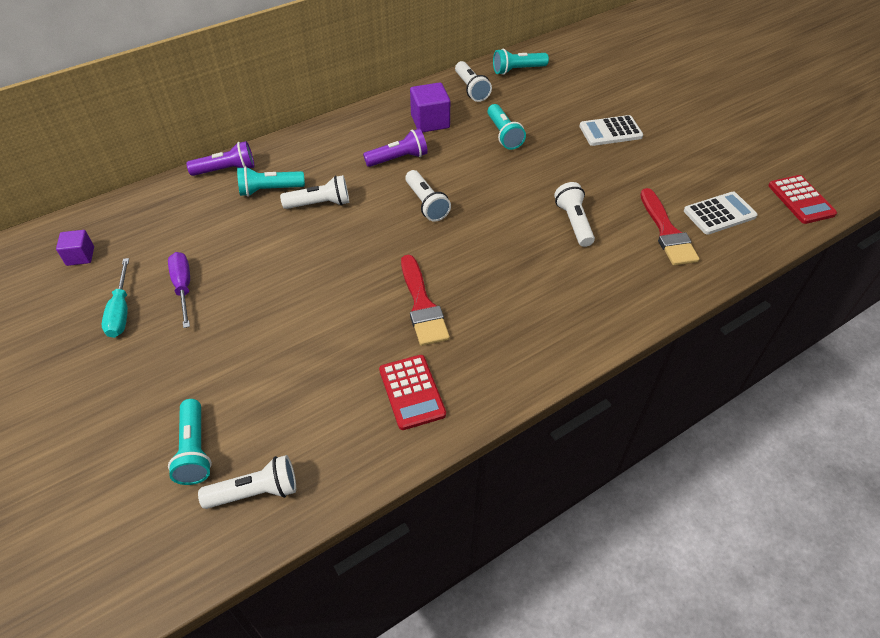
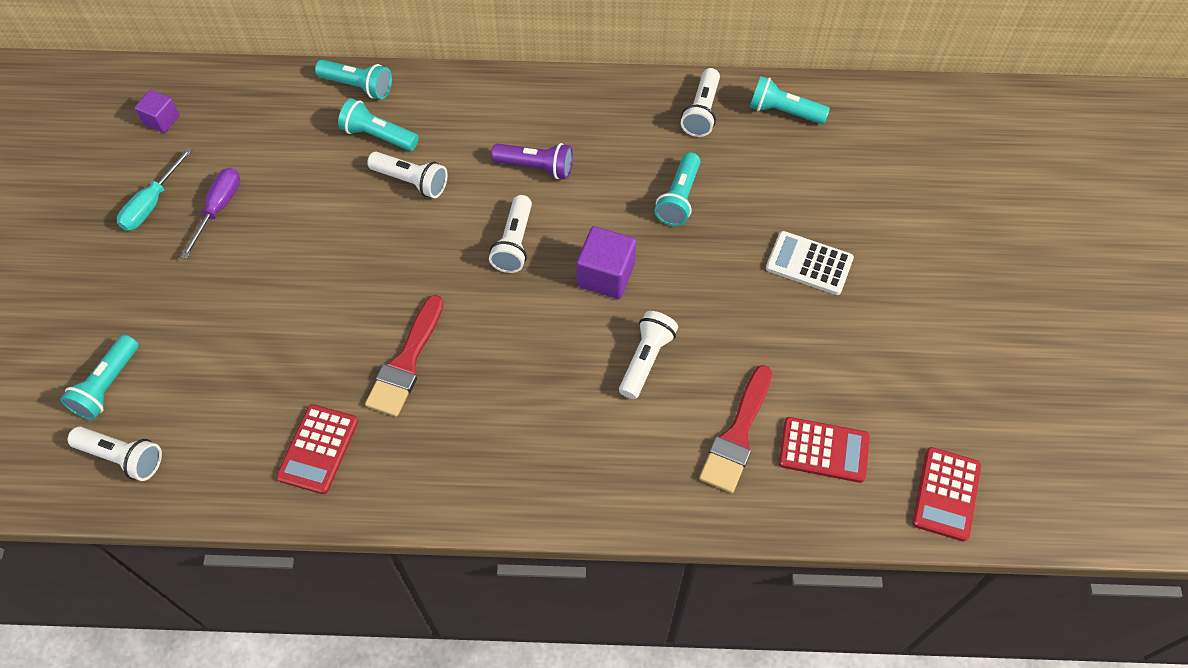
camera: 35 degrees right, 10 degrees up
(226, 170) = (358, 86): purple flashlight -> turquoise flashlight
(430, 121) = (614, 134): purple cube -> purple cube (606, 275)
(719, 214) = (823, 450): white calculator -> red calculator

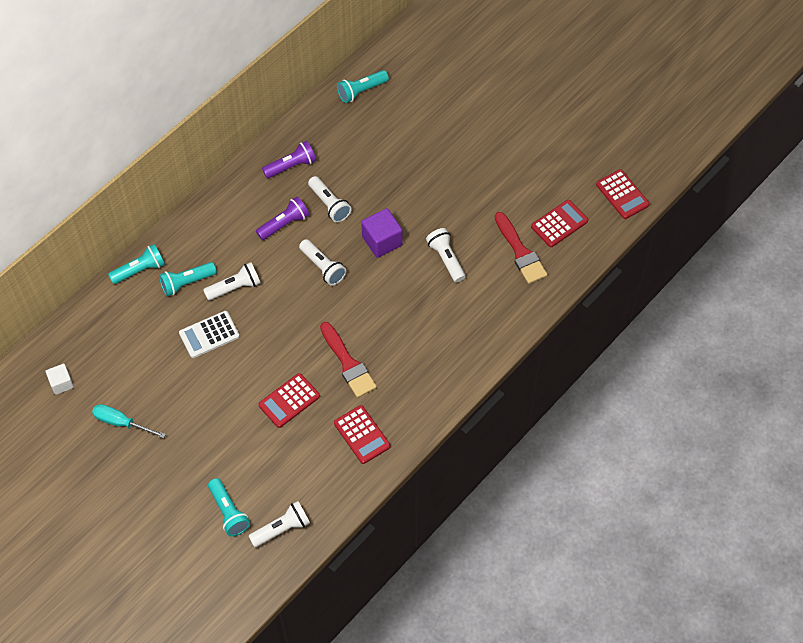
camera: 50 degrees left, 0 degrees up
(152, 203) = (121, 423): turquoise screwdriver -> turquoise screwdriver turned 135 degrees clockwise
(162, 120) = (61, 383): purple cube -> white cube
(218, 209) = (159, 391): purple screwdriver -> none
(305, 339) = (289, 401): none -> red calculator
(617, 120) = (291, 166): none -> purple flashlight
(679, 198) = (368, 176): turquoise flashlight -> none
(702, 112) = (324, 125): white flashlight -> white flashlight (329, 204)
(809, 263) = (459, 152): white calculator -> white calculator (209, 335)

